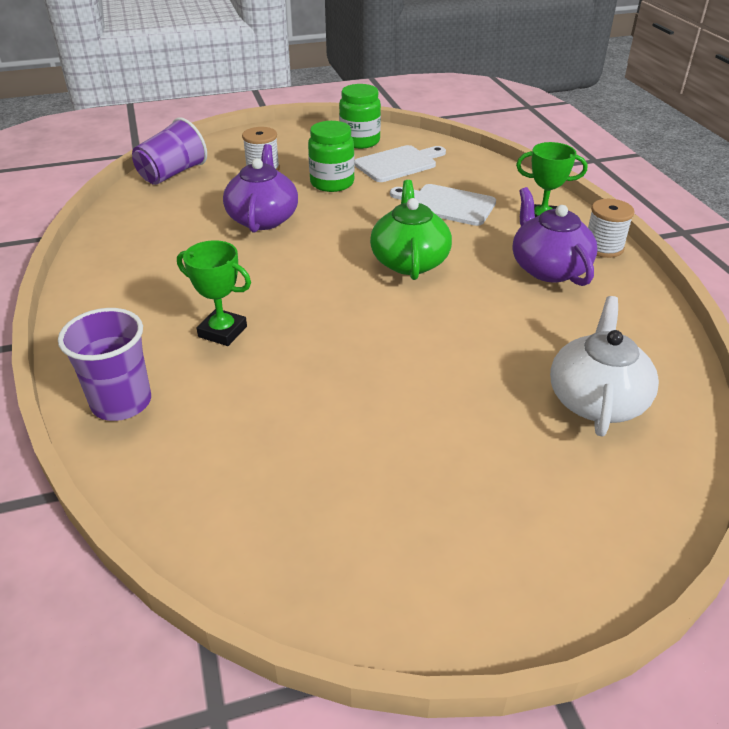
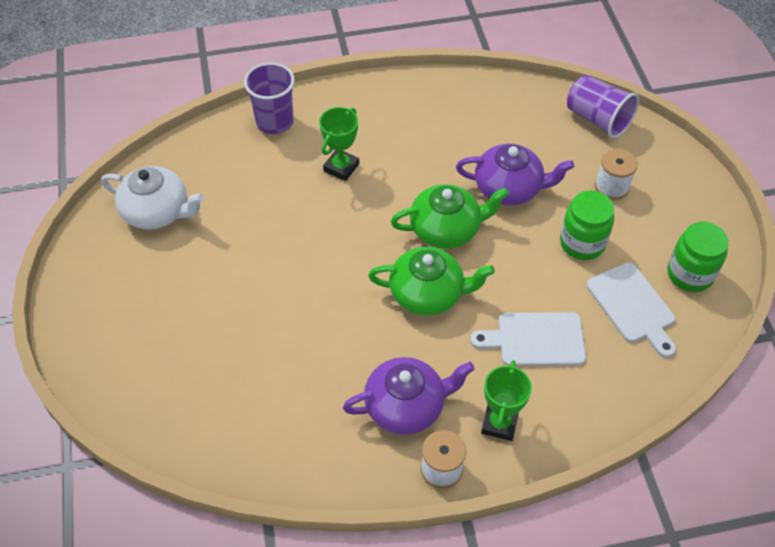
camera: 95 degrees right, 15 degrees up
(321, 253) = (446, 229): none -> green teapot
(447, 204) = (535, 339): white cutting board -> white cutting board turned 120 degrees counterclockwise
(596, 399) = (221, 393): white teapot -> white teapot (157, 212)

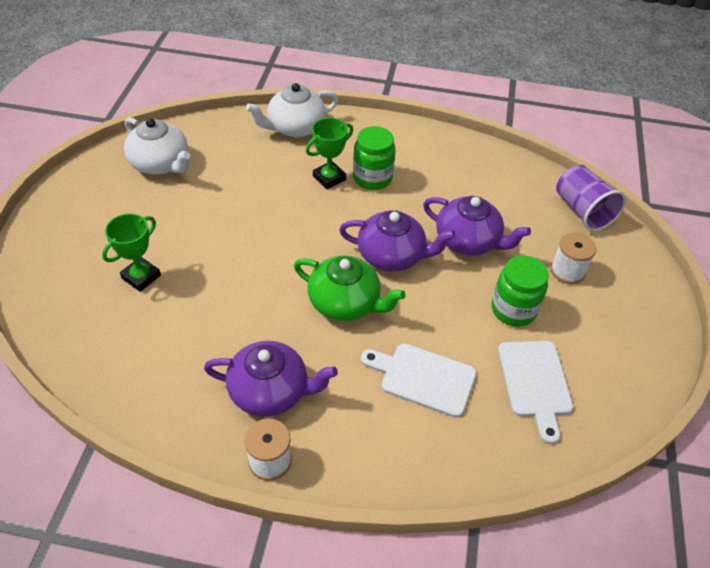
camera: 20 degrees right, 5 degrees down
(275, 122) = (295, 127): purple cup -> white teapot
(446, 229) = (392, 256): green teapot -> purple teapot
(499, 423) = (347, 440): green trophy -> green trophy (141, 277)
(690, 274) = (608, 374): green jar -> green jar (372, 178)

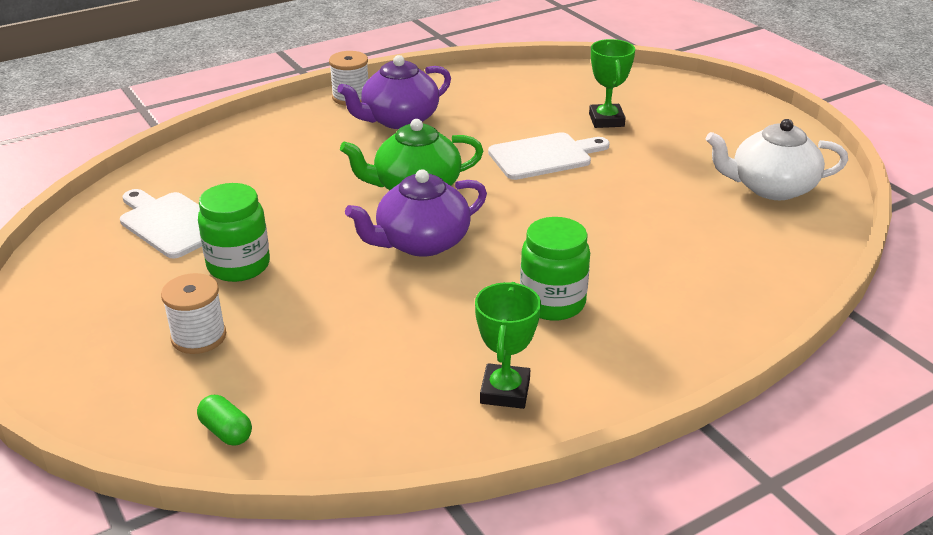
camera: 140 degrees right, 15 degrees down
(295, 127) = (736, 304): white teapot -> none
(329, 178) = (598, 273): green trophy -> green trophy (505, 391)
(423, 378) = (283, 179): white cutting board -> white cutting board (544, 156)
(468, 241) = (353, 301): purple teapot -> none
(582, 211) = (226, 431): purple cup -> green capsule

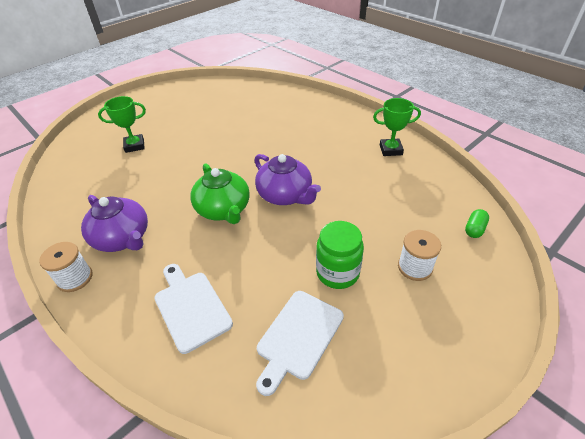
camera: 100 degrees left, 10 degrees up
(544, 156) = (180, 163): white cutting board -> white cutting board (191, 307)
(552, 303) = (323, 145): green jar -> none
(770, 187) = (209, 96): white teapot -> none

